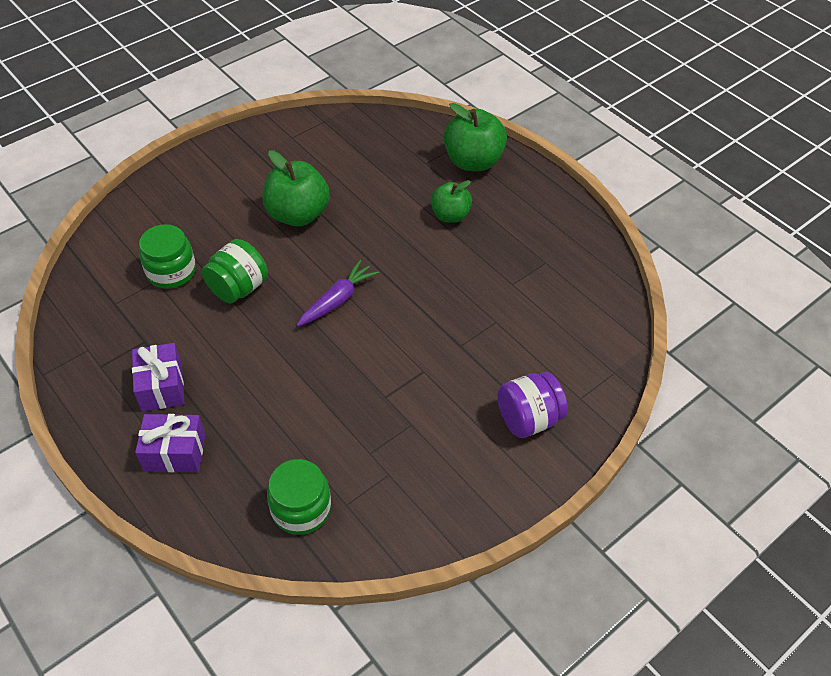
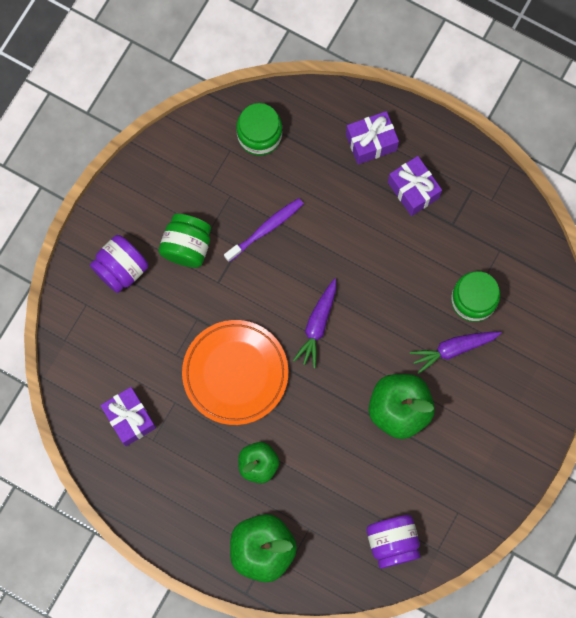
camera: 160 degrees right, 25 degrees up
(218, 241) = (453, 349): none -> purple carrot
(238, 288) = (407, 305): green jar -> green jar (187, 247)
(345, 404) = (266, 229): none -> purple toothbrush
(358, 135) = (392, 542): none -> purple jar
(441, 287) = (235, 373): none -> orange plate
(563, 284) = (130, 418): none -> purple gift

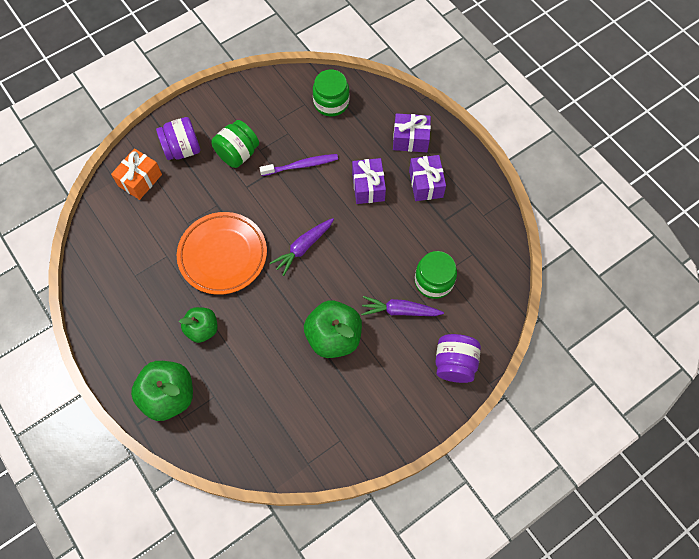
camera: 25 degrees right, 10 degrees down
(94, 328) = (140, 180): none -> orange gift
(130, 418) = (127, 253): purple gift -> purple gift (368, 187)
(392, 542) = (274, 439): purple jar -> purple jar (454, 364)

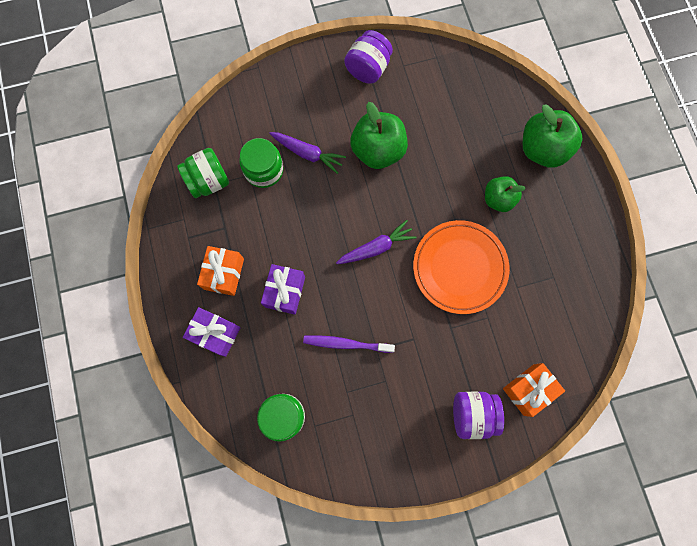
camera: 160 degrees left, 10 degrees up
(238, 154) = (411, 384): green jar -> green jar (209, 181)
(426, 184) = (224, 274): purple gift -> orange gift
(454, 364) = (280, 92): purple jar -> purple jar (368, 68)

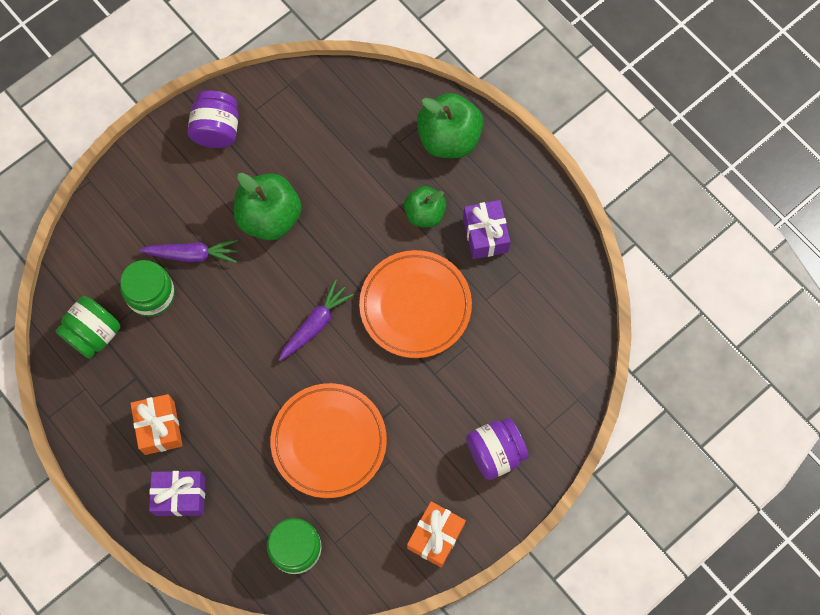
camera: 25 degrees left, 5 degrees down
(285, 292) = (237, 416): purple gift -> purple gift (485, 235)
(346, 344) = (329, 441): purple toothbrush -> orange plate
(528, 389) = (542, 401): orange gift -> orange gift (435, 536)

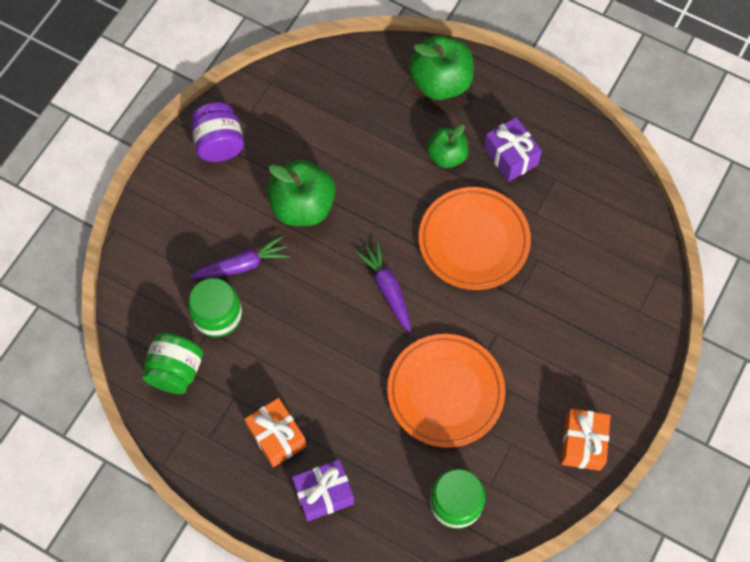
camera: 20 degrees left, 5 degrees down
(315, 324) = (387, 289): purple carrot -> purple carrot turned 45 degrees counterclockwise
(495, 453) = (604, 348): purple jar -> none

